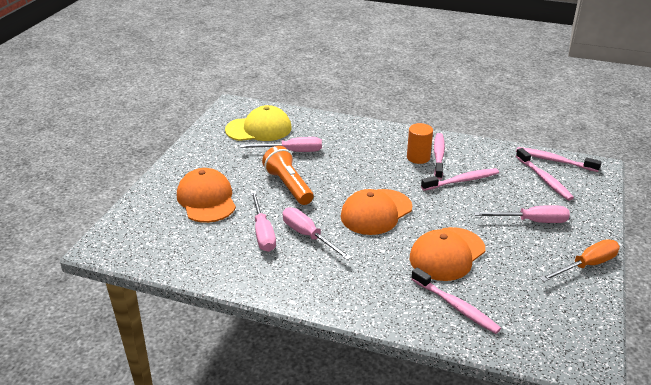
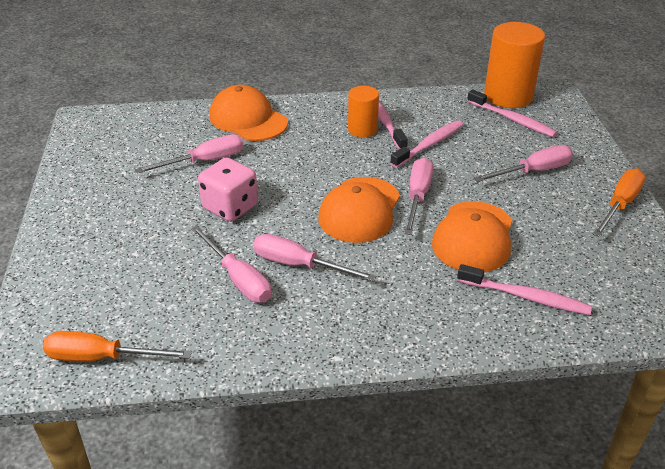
camera: 25 degrees left, 5 degrees up
(151, 254) = (102, 357): none -> orange screwdriver
(206, 199) = (132, 256): orange cap -> orange cap (248, 119)
(259, 129) = (141, 142): yellow cap -> none
(288, 186) = (230, 207): orange flashlight -> pink dice
(425, 215) = (417, 196): none -> pink screwdriver
(554, 160) = (508, 96): pink toothbrush -> orange cylinder

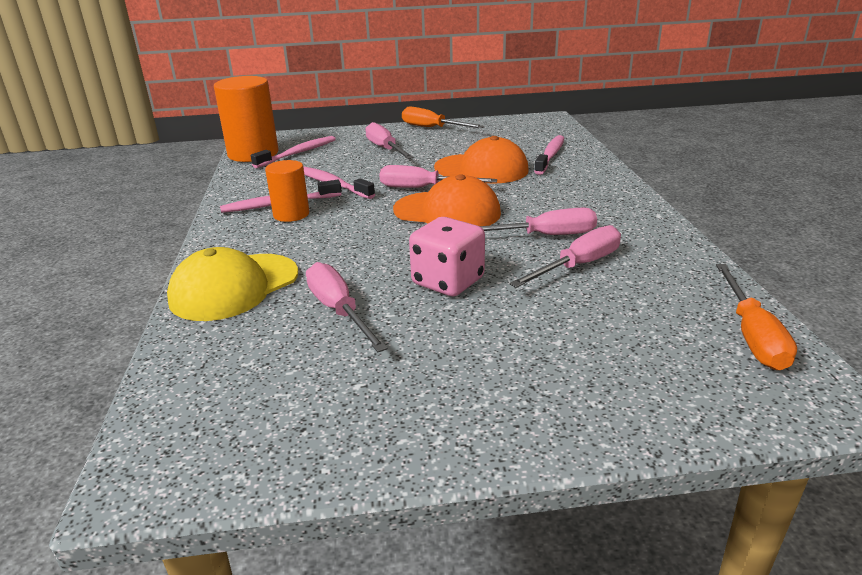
camera: 90 degrees left, 10 degrees down
(248, 119) = (234, 287): orange cap -> yellow cap
(299, 265) = (543, 236): pink screwdriver -> pink screwdriver turned 120 degrees counterclockwise

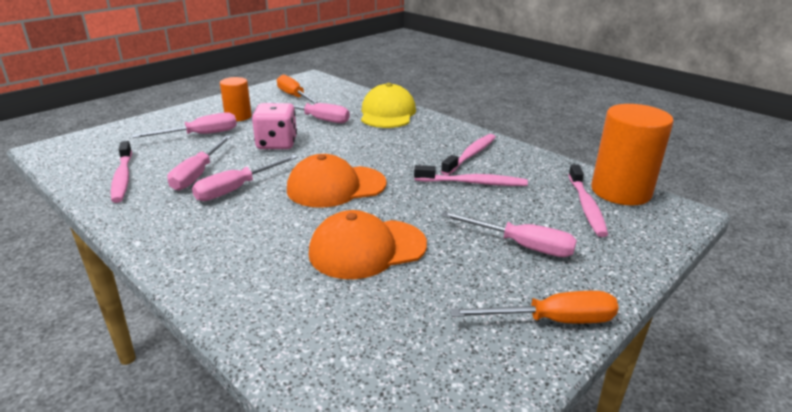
camera: 140 degrees right, 0 degrees up
(291, 214) = (445, 151): orange cylinder -> orange cylinder (238, 116)
(423, 188) = (389, 203): pink screwdriver -> pink screwdriver (200, 135)
(550, 156) = (308, 309): pink toothbrush -> pink toothbrush (123, 177)
(751, 335) = (78, 164): orange screwdriver -> orange screwdriver (295, 97)

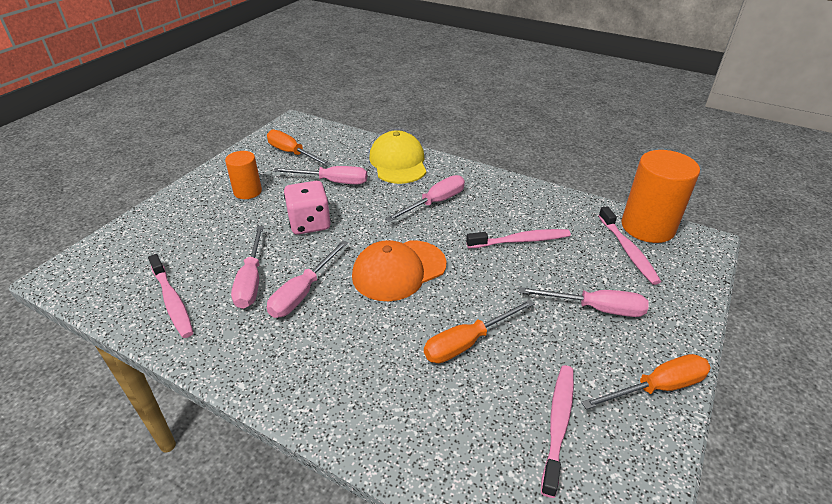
camera: 15 degrees left, 10 degrees up
(200, 135) = (221, 225): pink screwdriver -> pink screwdriver (435, 203)
(367, 249) = (467, 342): orange cap -> orange screwdriver
(470, 155) = (502, 205): pink toothbrush -> pink toothbrush (558, 425)

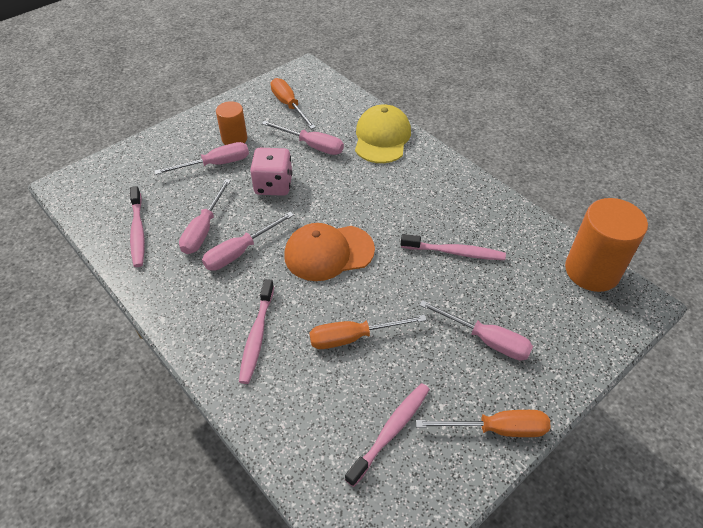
camera: 20 degrees right, 10 degrees up
(435, 203) = (394, 191): pink screwdriver -> pink screwdriver (215, 164)
(627, 250) = (554, 290): pink toothbrush -> pink toothbrush (257, 335)

